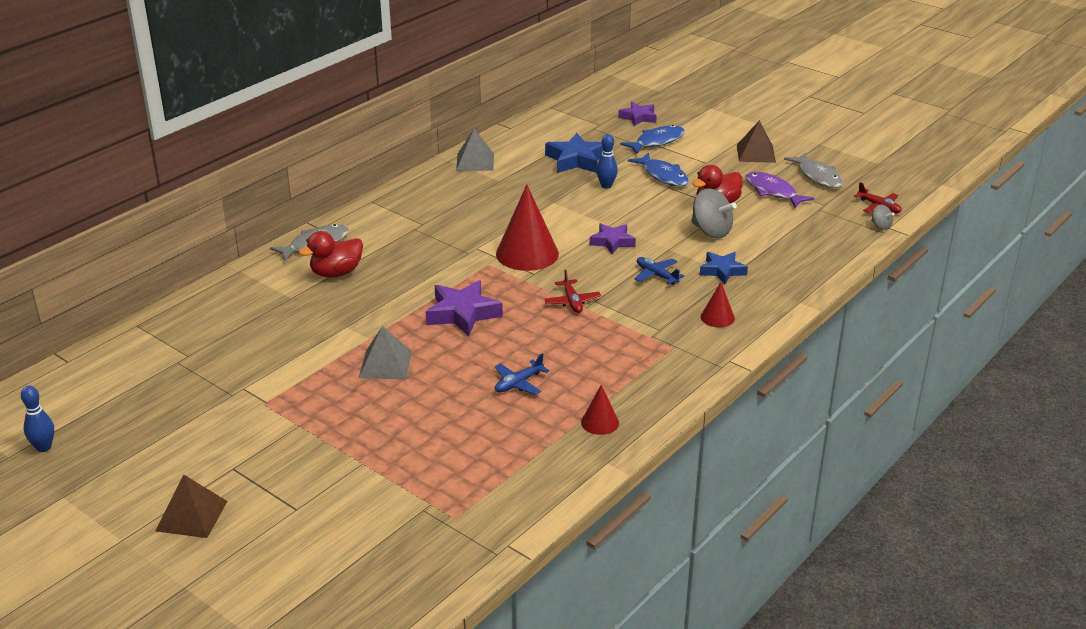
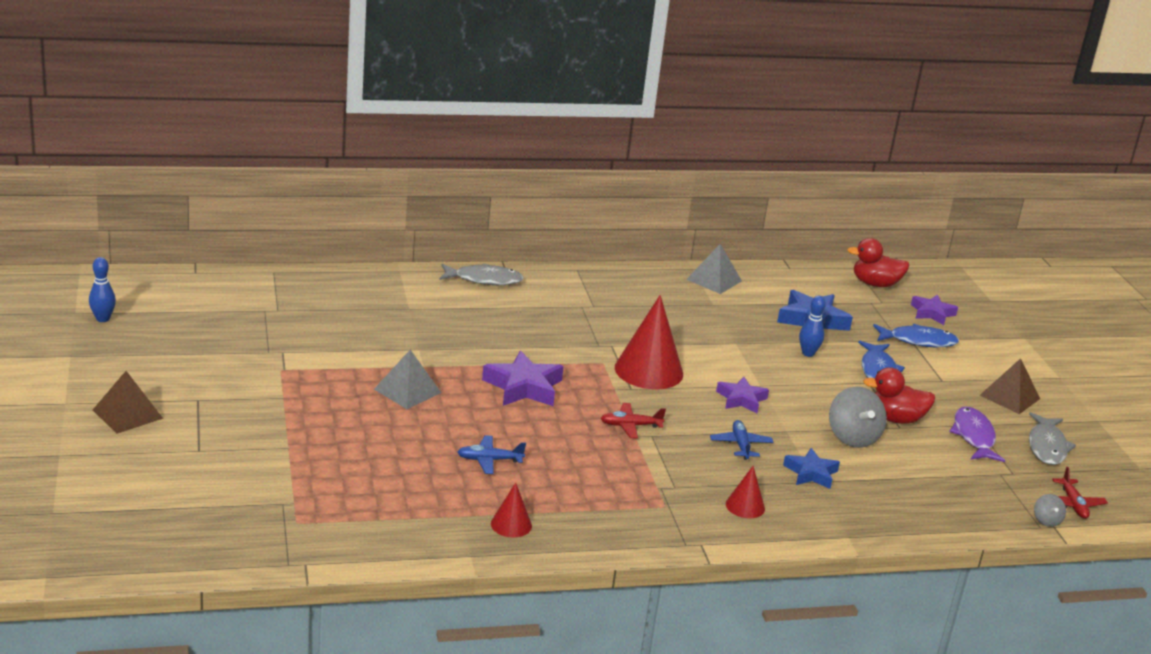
camera: 35 degrees right, 5 degrees down
(336, 273) = (469, 308): red duck -> red duck (875, 284)
(572, 302) = (630, 426): red plane -> red plane turned 60 degrees clockwise

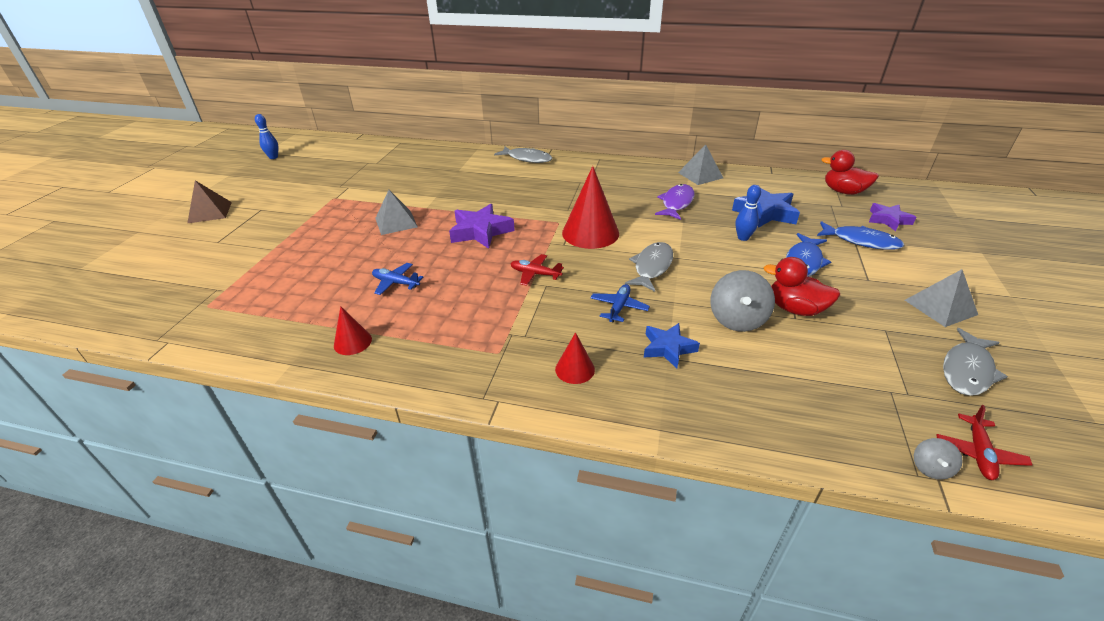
camera: 30 degrees right, 10 degrees up
(741, 399) = (652, 267): purple star -> grey fish
(973, 436) = (877, 342): purple fish -> purple fish (676, 203)
(1009, 397) = (940, 307): brown pyramid -> grey pyramid

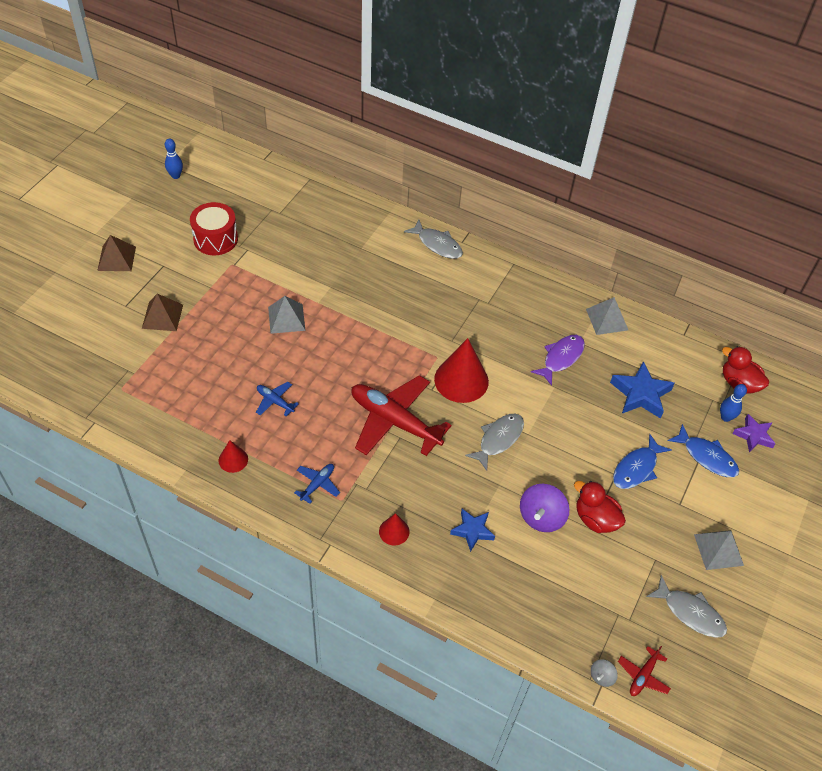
camera: 10 degrees right, 15 degrees up
(259, 242) = (162, 316): none -> brown pyramid
(315, 186) = (215, 239): none -> red drum
(480, 231) = (361, 352): purple star -> none
(535, 274) = (394, 421): red plane -> red plane, size x2.26
(619, 307) = (451, 479): blue plane -> blue plane (317, 484)
(737, 319) = (541, 517): grey spinning top -> purple spinning top
(743, 238) = (599, 423): blue bowling pin -> blue bowling pin (725, 417)
(967, 370) = (690, 612): grey fish -> grey fish turned 105 degrees counterclockwise

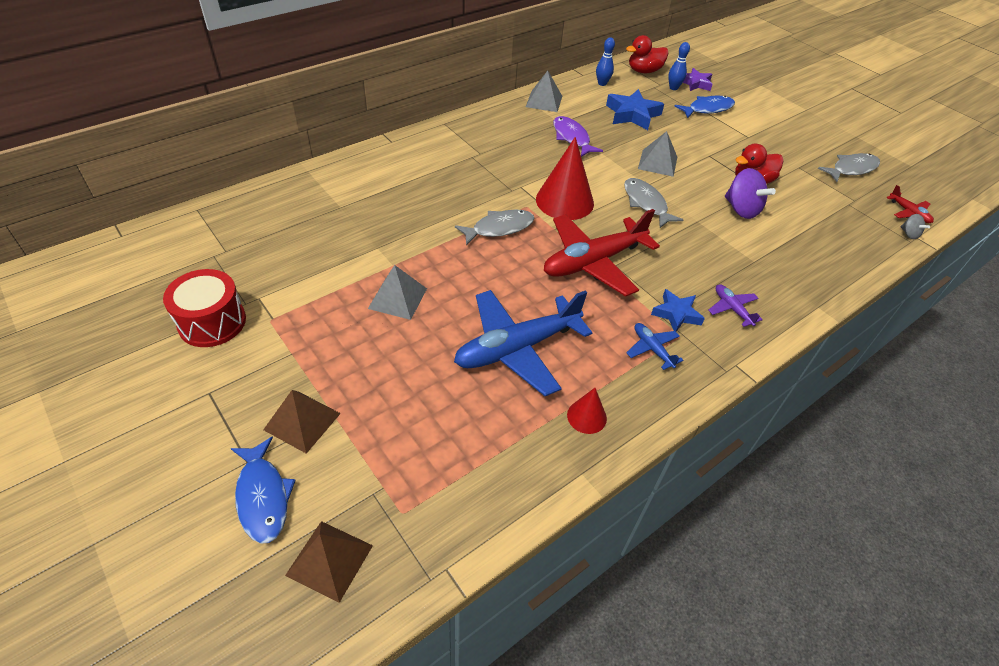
camera: 65 degrees left, 5 degrees down
(116, 258) = (144, 446): brown pyramid -> brown pyramid (330, 560)
(175, 176) = (52, 328): blue bowling pin -> blue bowling pin (602, 83)
(275, 401) = (517, 348): blue plane -> blue plane, size x2.26
(394, 531) = (732, 309): red cone -> purple plane
(437, 244) = (381, 156): grey fish -> grey fish (499, 228)
(472, 531) = (745, 255): blue star -> blue star (676, 314)
(636, 468) = (706, 143): blue fish -> blue fish (263, 496)
(718, 549) = (796, 136): grey pyramid -> grey pyramid (657, 163)

